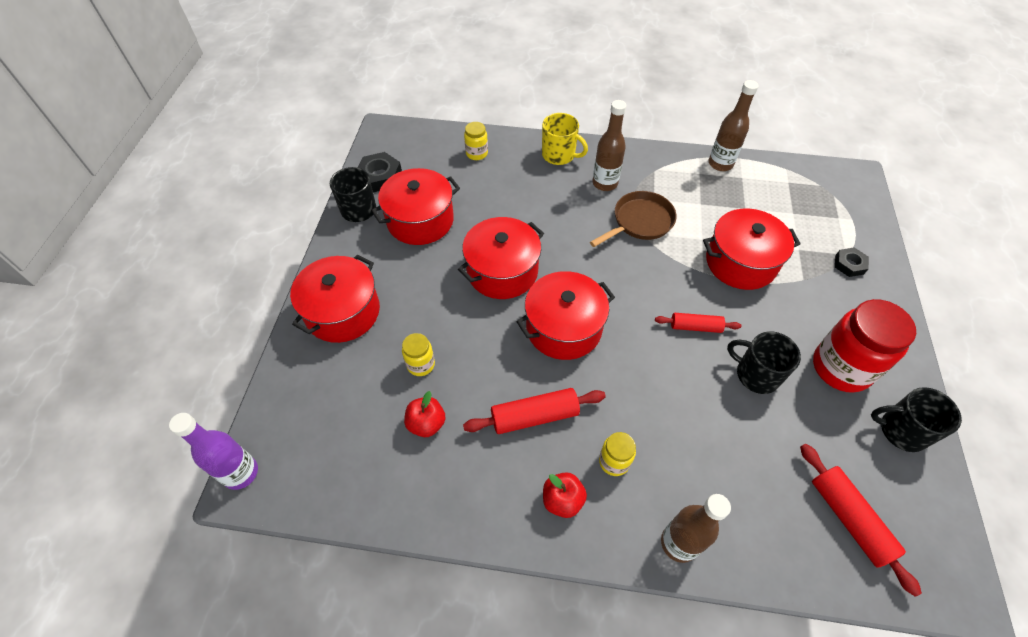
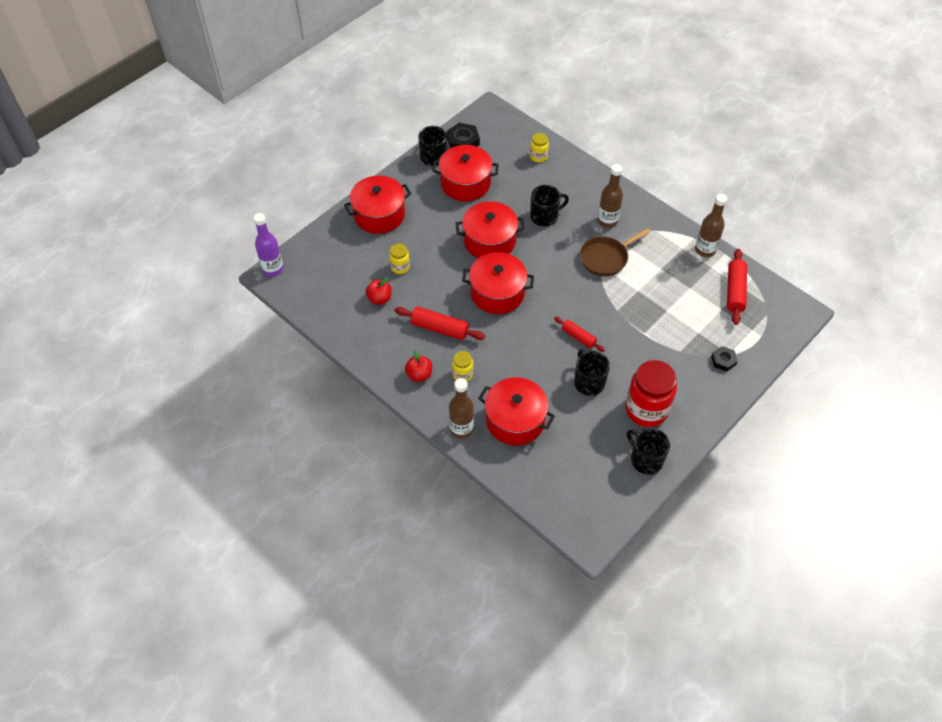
camera: 35 degrees right, 0 degrees up
(538, 211) = (545, 216): none -> black mug
(559, 155) = (594, 186): yellow mug -> none
(639, 222) = (606, 258): brown pan -> brown pan turned 150 degrees clockwise
(740, 262) = (648, 318): red pot -> red pot (515, 420)
(849, 519) = (564, 476): red rolling pin -> red rolling pin (735, 291)

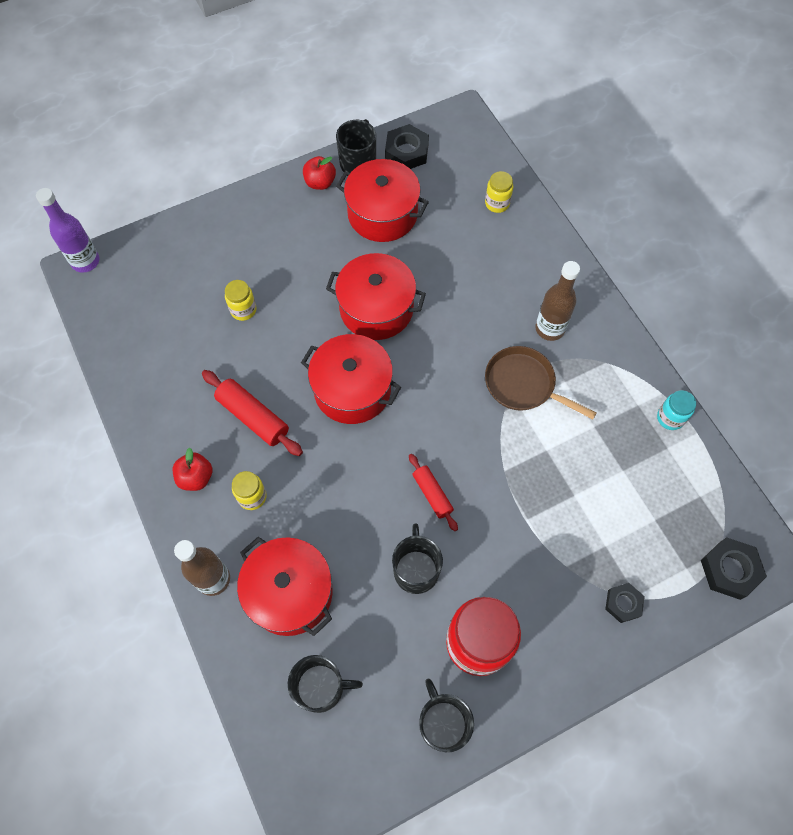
camera: 20 degrees right, 10 degrees up
(379, 215) = (251, 226): red pot -> none
(379, 299) = (197, 347): red apple -> red apple (320, 183)
(545, 216) = (467, 295): black mug -> black mug (321, 687)
(606, 258) = (524, 385): brown pan -> brown pan turned 45 degrees clockwise
(705, 250) = (670, 418): brown bottle -> turquoise jar
(735, 291) = (687, 497): red rolling pin -> none
(777, 322) = (730, 570): none -> black nut

